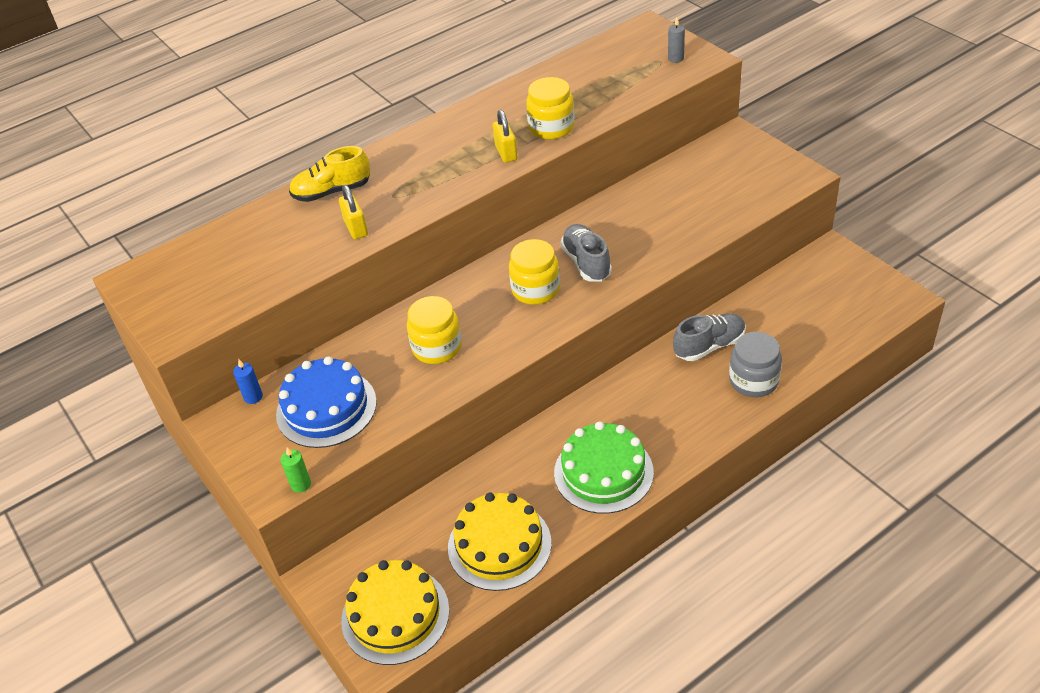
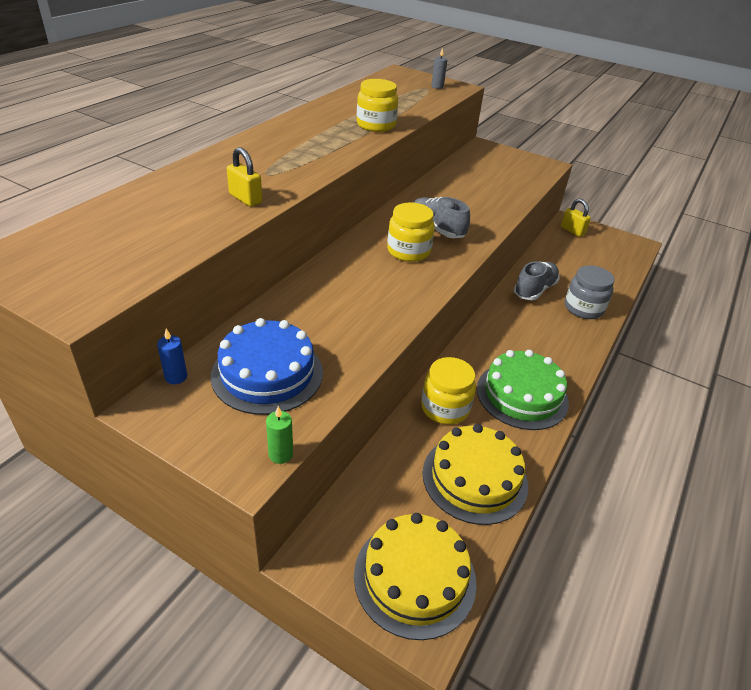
camera: 30 degrees left, 5 degrees down
(332, 192) = (202, 175): yellow shoe -> none
(437, 347) = (350, 305): yellow jar -> yellow jar (445, 408)
(506, 153) = (350, 141): yellow padlock -> yellow padlock (572, 231)

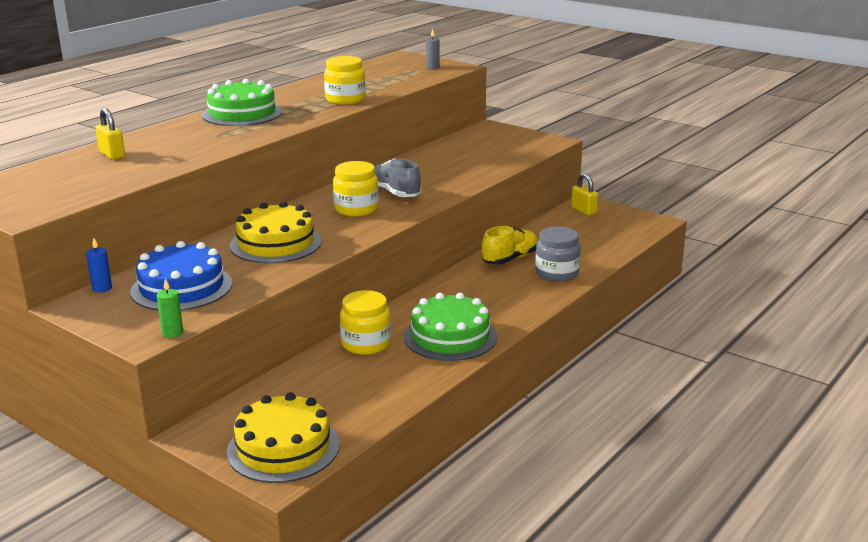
camera: 10 degrees right, 15 degrees down
(245, 199) = (189, 153): yellow padlock -> yellow padlock (112, 155)
(280, 141) = (242, 113): none -> green cake
(474, 478) = (371, 390): yellow cake -> yellow cake (276, 243)
(534, 290) = (510, 259): grey shoe -> yellow shoe

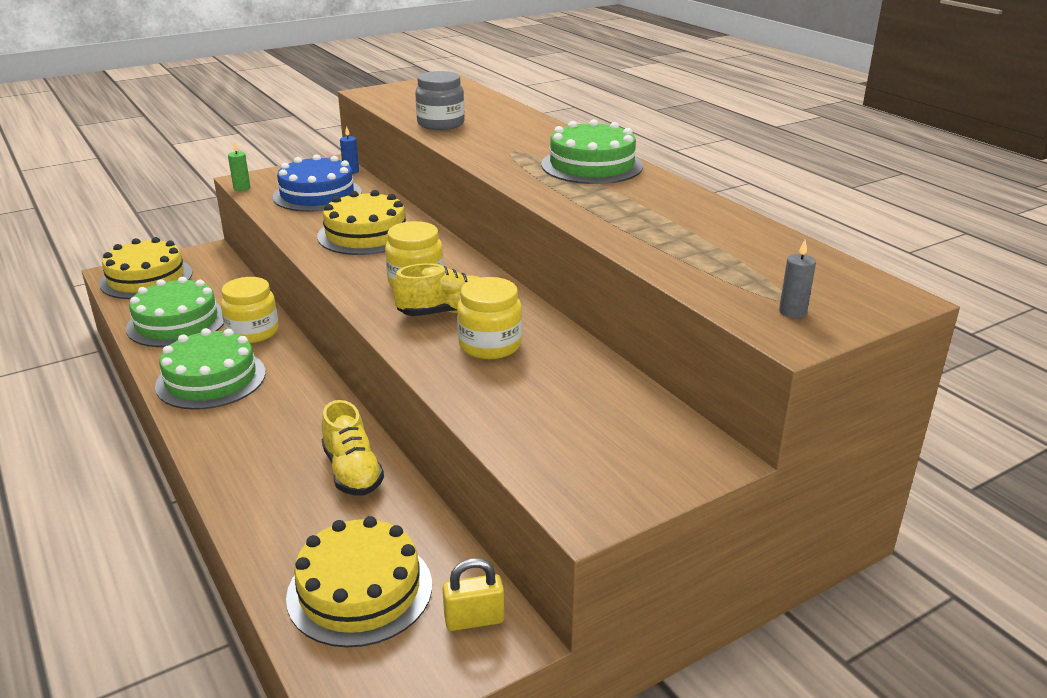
camera: 110 degrees right, 5 degrees up
(112, 155) = (493, 115): yellow padlock -> none
(345, 100) = (615, 221): yellow jar -> yellow jar (490, 345)
(371, 388) = (177, 322): none -> green cake
(395, 192) = (447, 312): grey shoe -> yellow shoe
(557, 273) = (271, 500): grey jar -> grey jar (441, 124)
(594, 235) = (360, 590): none -> yellow cake

